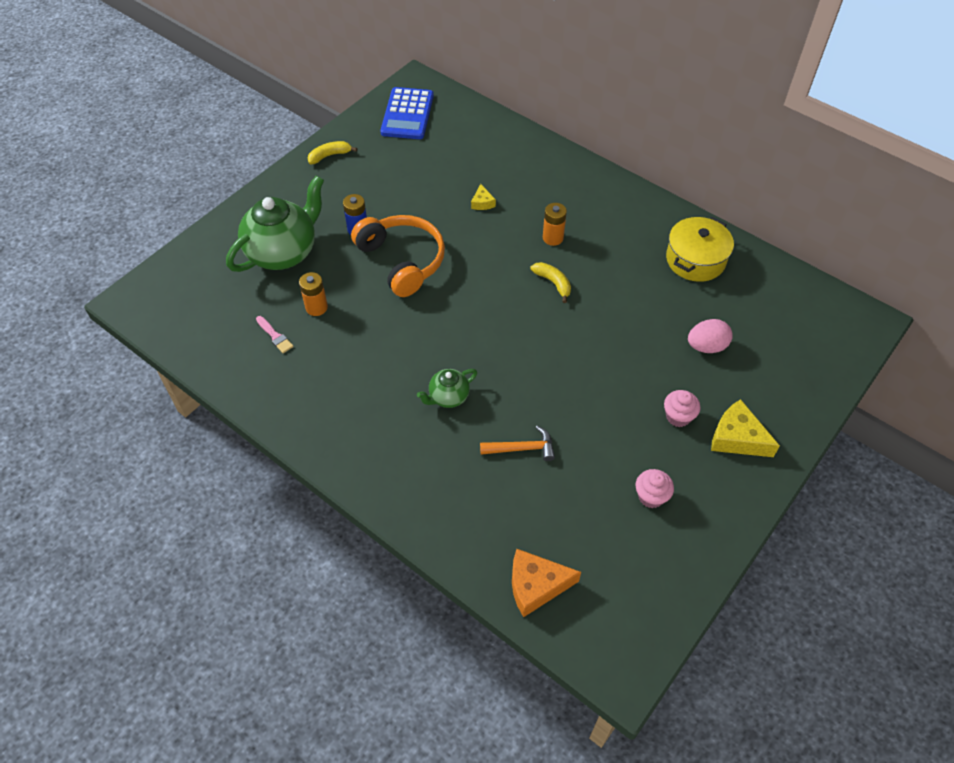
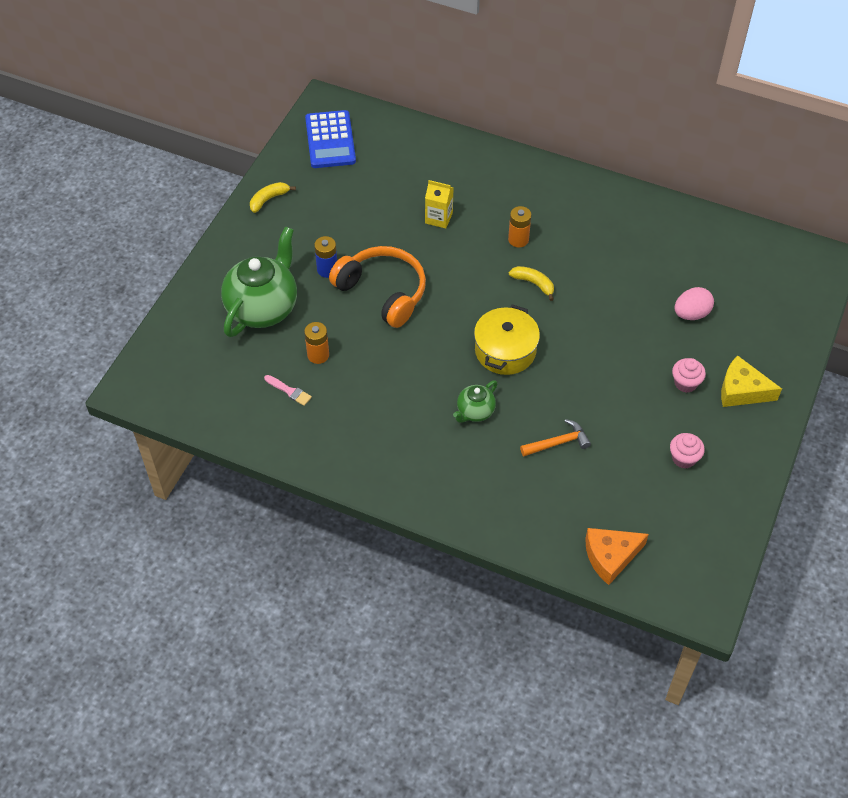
camera: 15 degrees left, 0 degrees up
(482, 203) = (439, 218): yellow cheese -> yellow carton
(695, 260) = (657, 234): yellow pot -> yellow pot (505, 351)

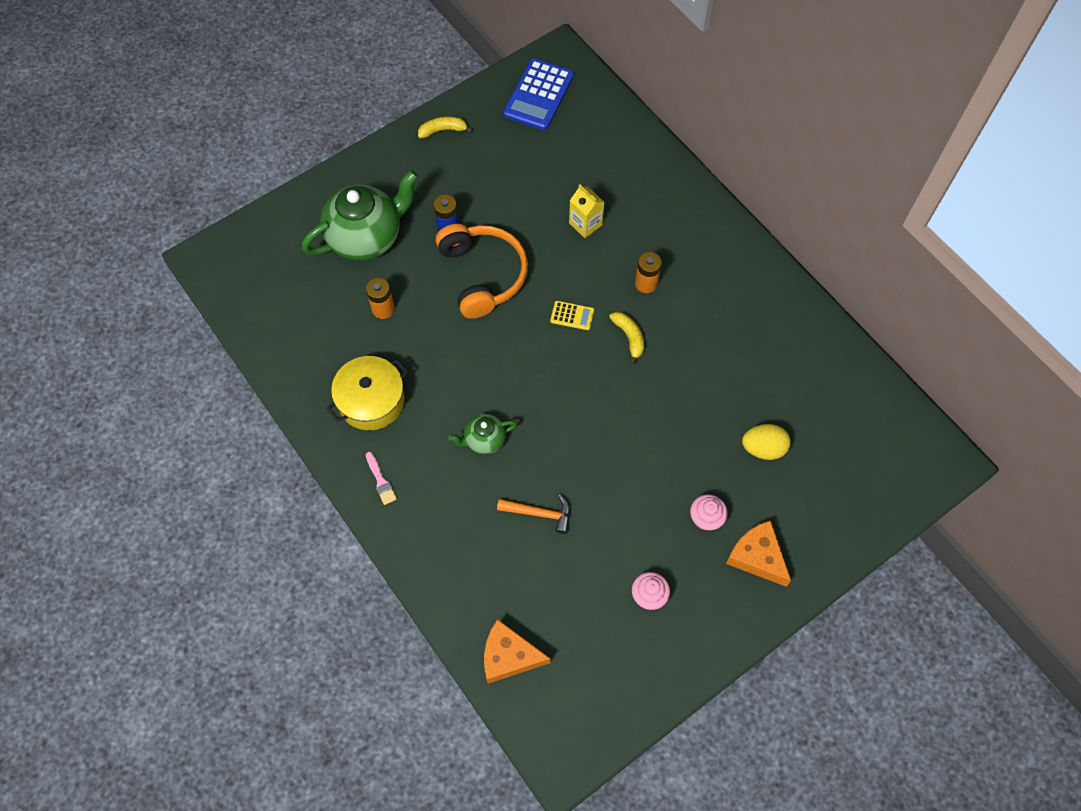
camera: 30 degrees right, 10 degrees up
(289, 391) = (335, 332): pink brush -> pink brush (381, 481)
(477, 289) = (572, 316): none -> yellow calculator
(505, 351) = (554, 393): yellow pot -> yellow pot (371, 401)
(691, 314) = (763, 448): pink egg -> yellow egg
(741, 390) = (757, 556): yellow cheese -> orange cheese

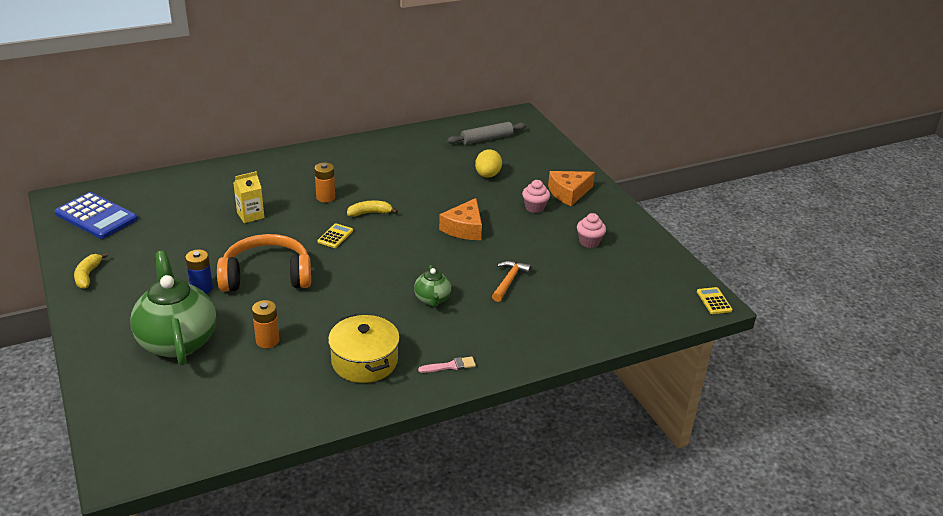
camera: 80 degrees left, 30 degrees down
(509, 656) = (627, 315): orange cheese -> orange cheese (464, 228)
(565, 763) = (714, 301): none -> yellow calculator
(859, 430) = (486, 139): none -> grey rolling pin

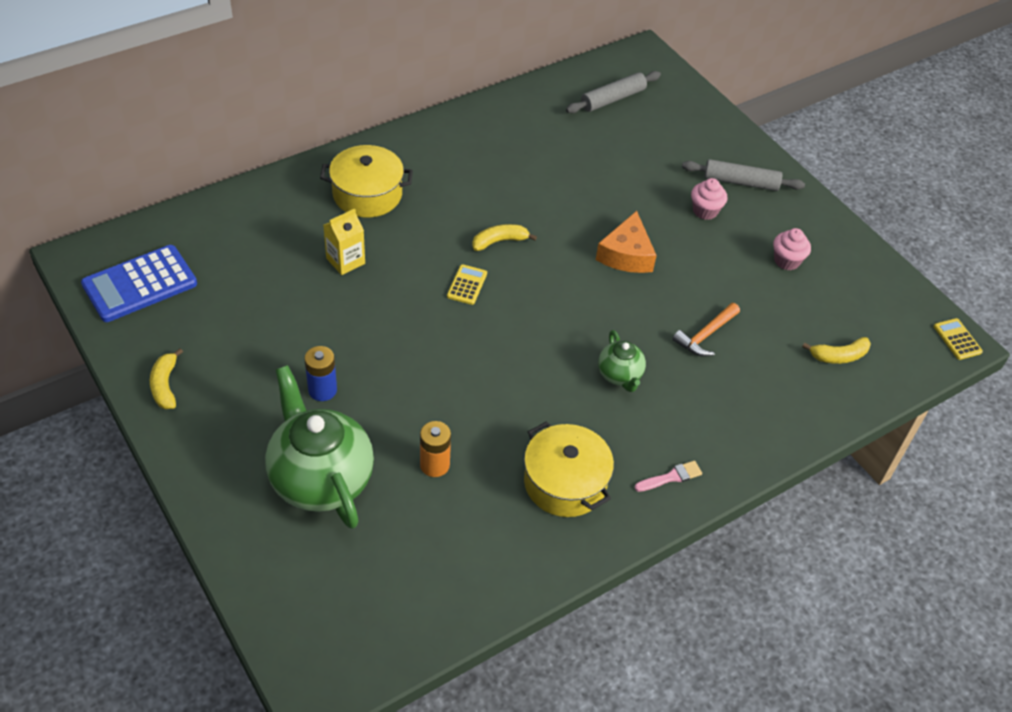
camera: 10 degrees left, 15 degrees up
(96, 216) = (140, 284): blue calculator -> blue calculator turned 120 degrees clockwise
(267, 276) = (400, 360): orange headphones -> none
(282, 179) = (367, 194): none -> yellow pot
(325, 197) = (434, 220): orange battery -> none
(487, 175) = (631, 162): yellow egg -> none
(509, 281) = (705, 335): orange hammer -> orange hammer turned 150 degrees counterclockwise
(568, 193) = (741, 182): orange cheese -> grey rolling pin
(612, 303) = (839, 356): none -> yellow banana

